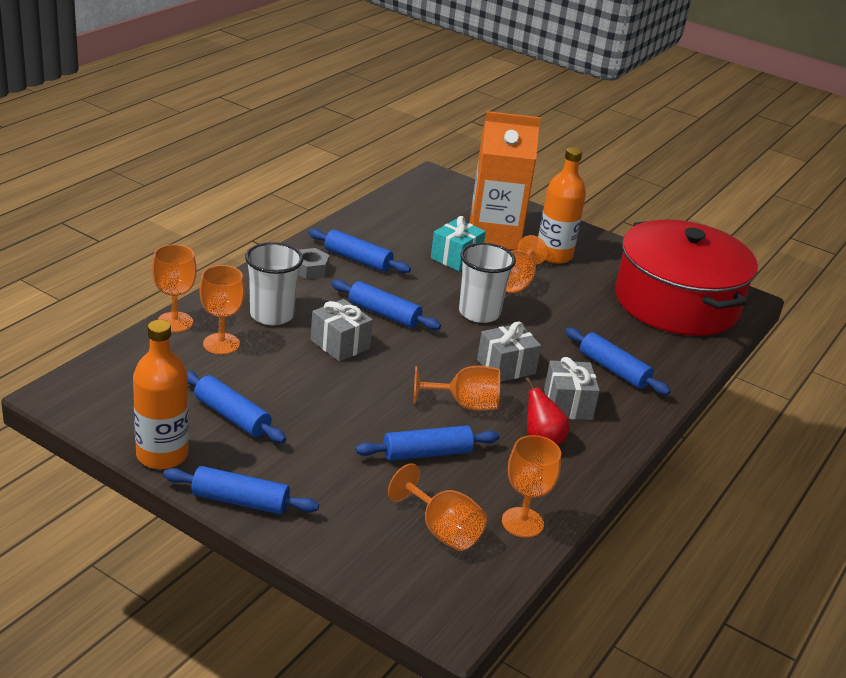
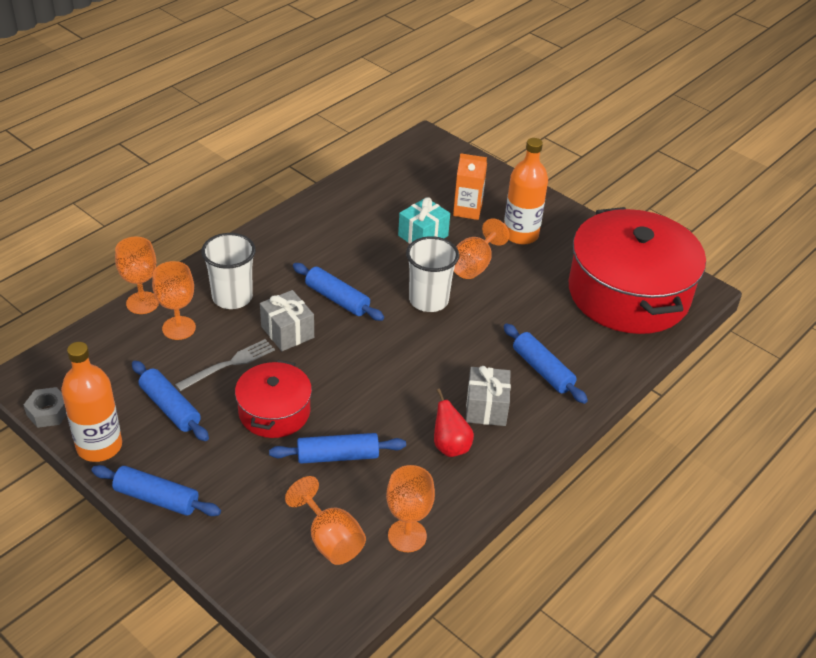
camera: 10 degrees right, 10 degrees up
(285, 375) = (229, 364): none -> grey fork
(310, 269) = (280, 246): grey nut -> grey nut (48, 412)
(347, 416) = (274, 412): none -> red pot
(358, 260) = (328, 236): blue rolling pin -> none
(464, 404) = (387, 404): orange goblet -> none
(494, 235) = (467, 210): orange carton -> orange carton, size x0.53
(506, 367) = (438, 363): grey gift -> none

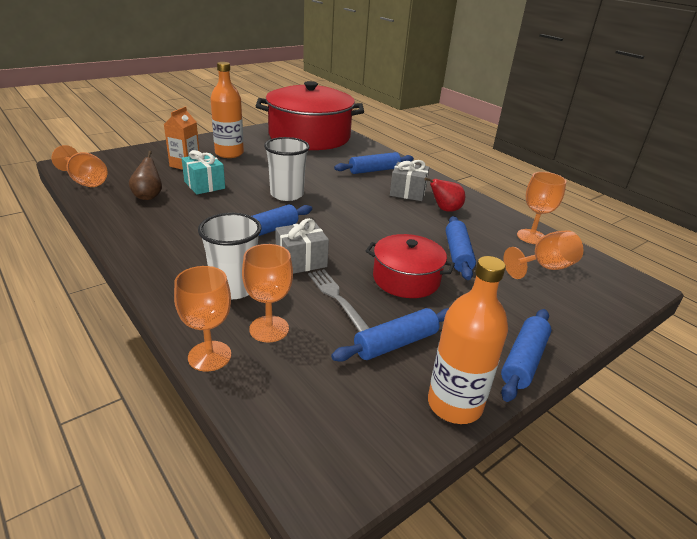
camera: 80 degrees left, 10 degrees down
(48, 412) = (395, 457): grey nut -> none
(379, 206) = (148, 196): none -> brown pear
(474, 265) = (254, 173): orange goblet -> orange goblet (85, 181)

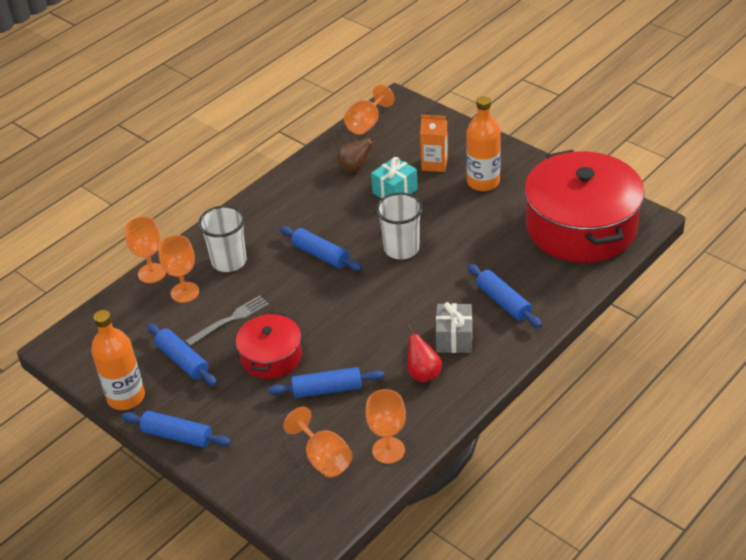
camera: 85 degrees right, 10 degrees up
(301, 261) = (278, 287): grey gift -> none

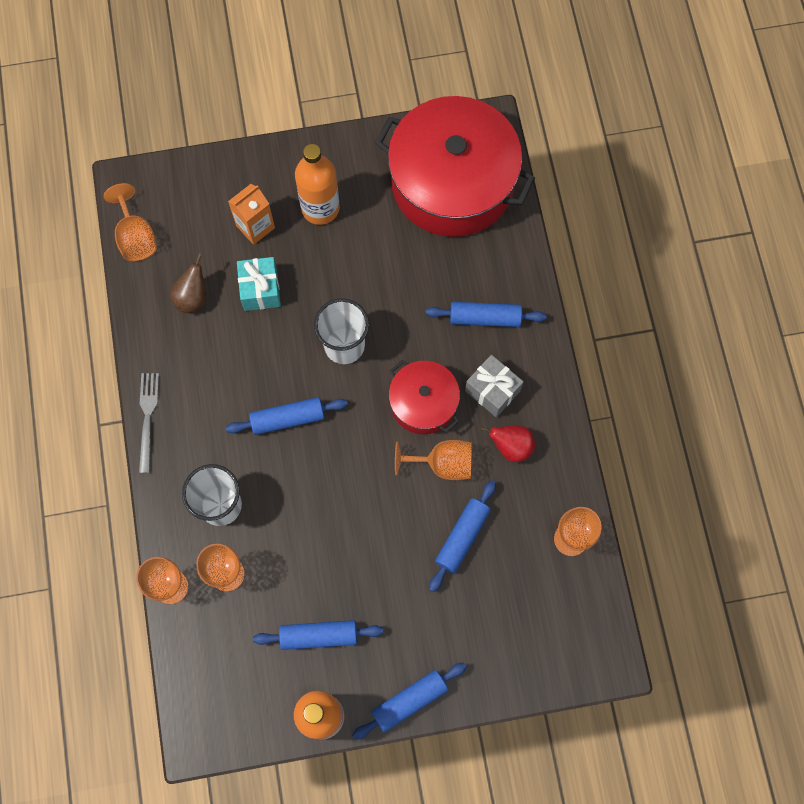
camera: 55 degrees left, 30 degrees up
(230, 320) = (302, 559): grey fork -> grey fork (148, 418)
(271, 357) = (382, 555): red pot -> red pot (423, 403)
(324, 458) = (537, 596): orange goblet -> orange goblet (442, 464)

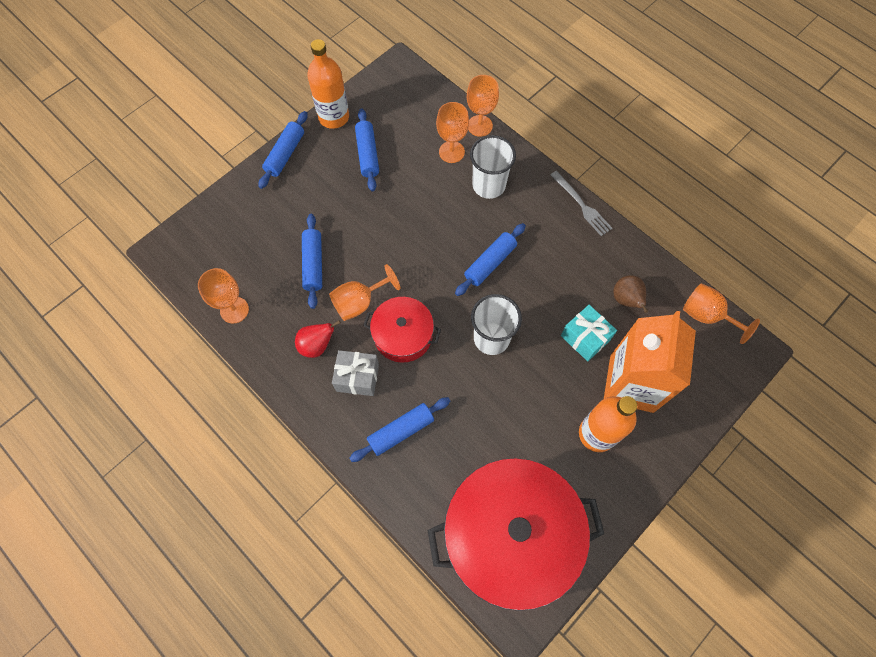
camera: 145 degrees right, 5 degrees down
(255, 226) = (631, 383): orange carton -> orange carton, size x1.89
(319, 635) = (367, 154): blue rolling pin -> blue rolling pin turned 60 degrees counterclockwise

